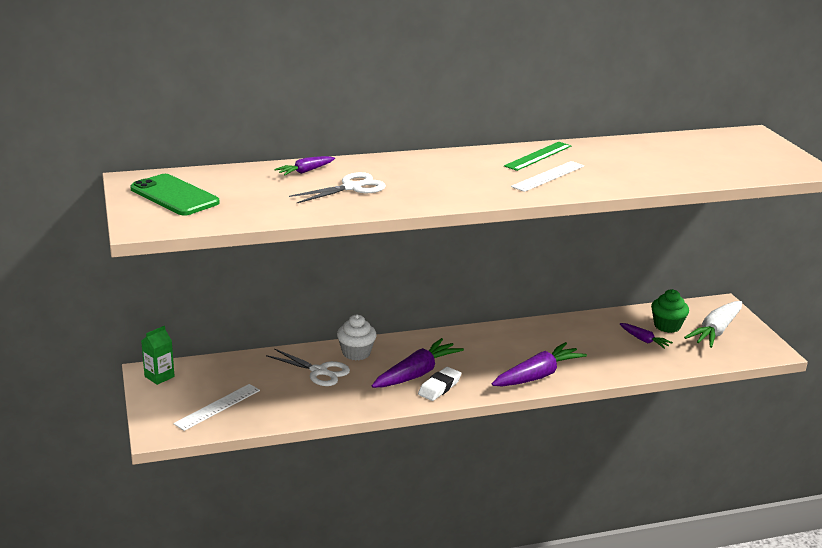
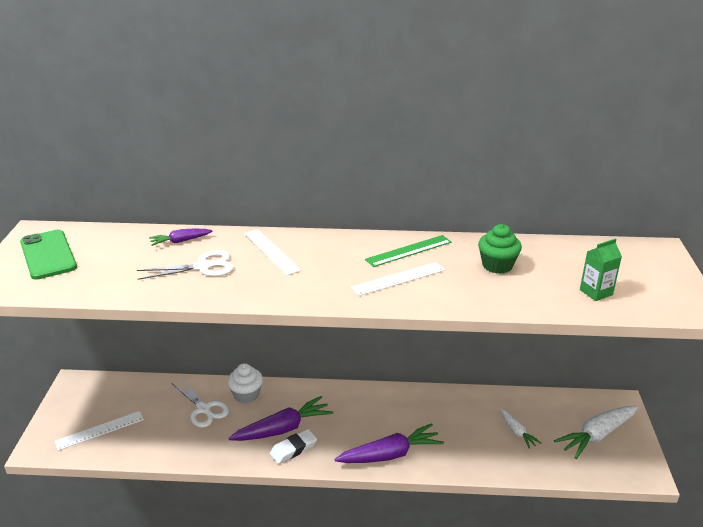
camera: 20 degrees right, 5 degrees up
(159, 376) = (78, 388): green carton -> green carton (596, 292)
(407, 169) = (271, 251): none -> white ruler
(644, 340) = (517, 432): purple carrot -> white carrot
(667, 326) = (549, 419): green cupcake -> green cupcake (497, 265)

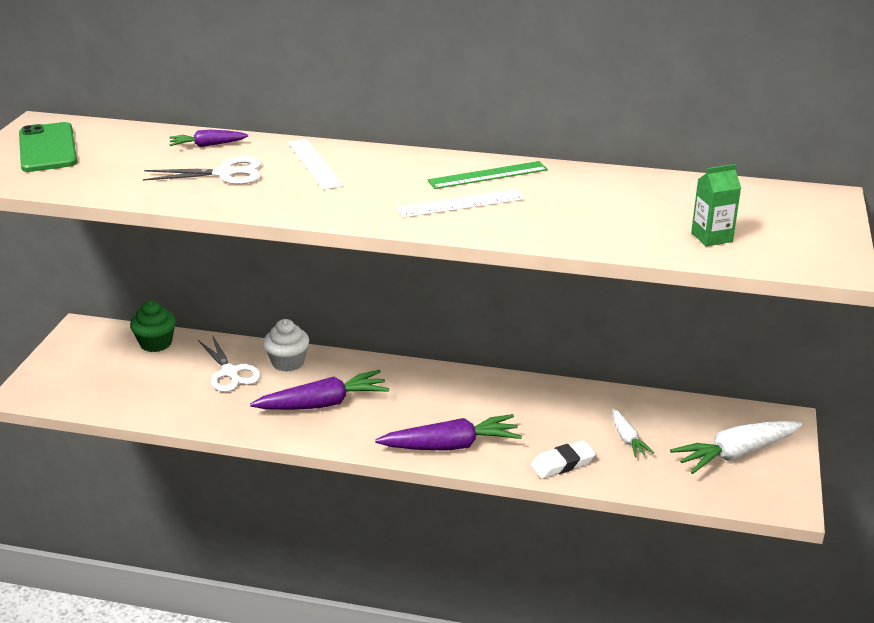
camera: 10 degrees right, 0 degrees up
(100, 430) = (99, 382): white ruler -> none
(293, 449) = (330, 427): white eraser -> white eraser (562, 463)
(497, 265) = (595, 199): green cupcake -> green cupcake (156, 343)

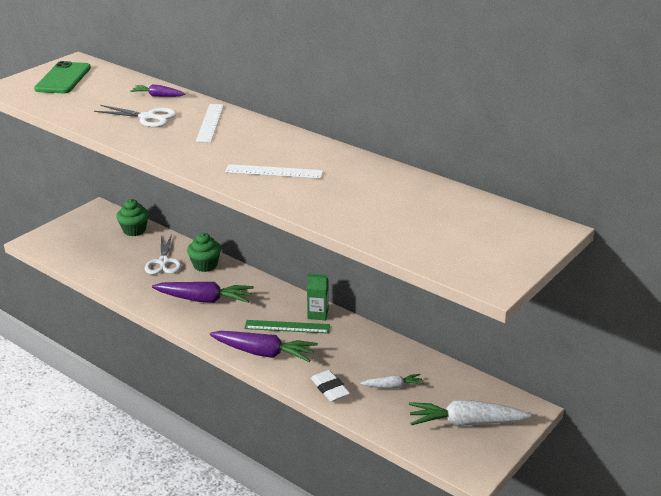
camera: 25 degrees right, 0 degrees up
(288, 362) = (205, 265): white cupcake -> green cupcake
(487, 175) = (315, 156): green ruler -> green ruler (287, 327)
(562, 463) = (330, 389): white eraser -> white eraser turned 60 degrees clockwise
(627, 439) = (392, 386): white carrot -> white carrot turned 105 degrees counterclockwise
(711, 237) = (423, 238): green carton -> green carton (318, 314)

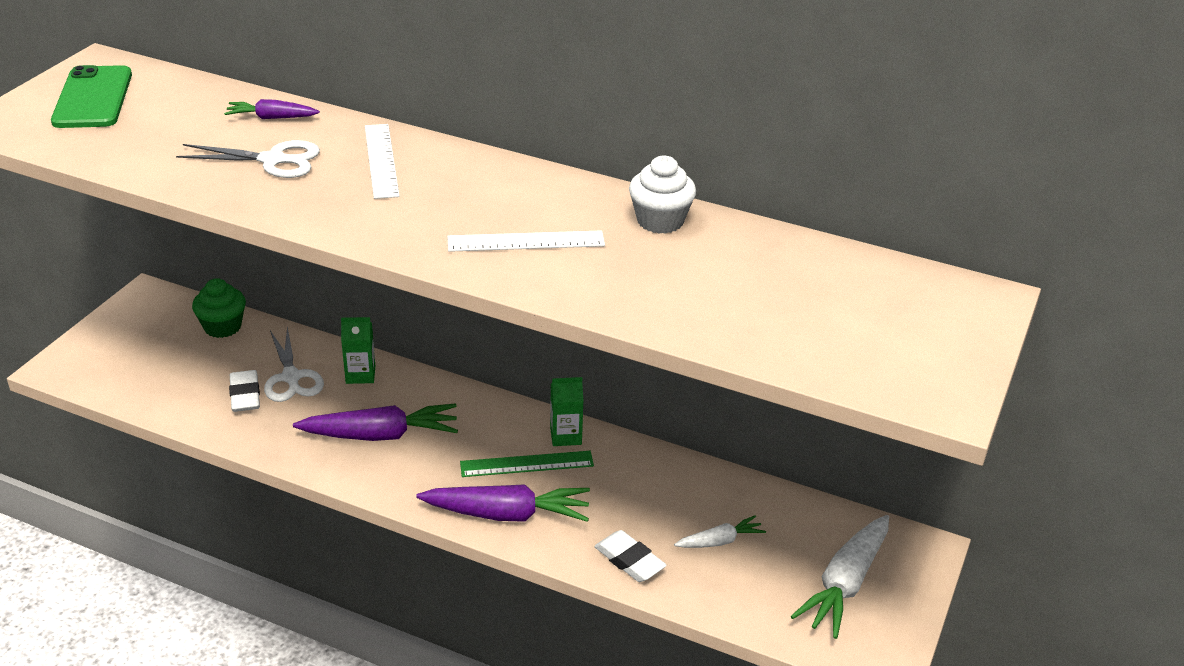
camera: 15 degrees left, 5 degrees up
(133, 268) = (245, 395): none -> white eraser
(205, 265) = (360, 374): green cupcake -> green carton
(362, 168) = (660, 221): none -> white cupcake
(465, 422) = (845, 584): white carrot -> white carrot turned 45 degrees counterclockwise

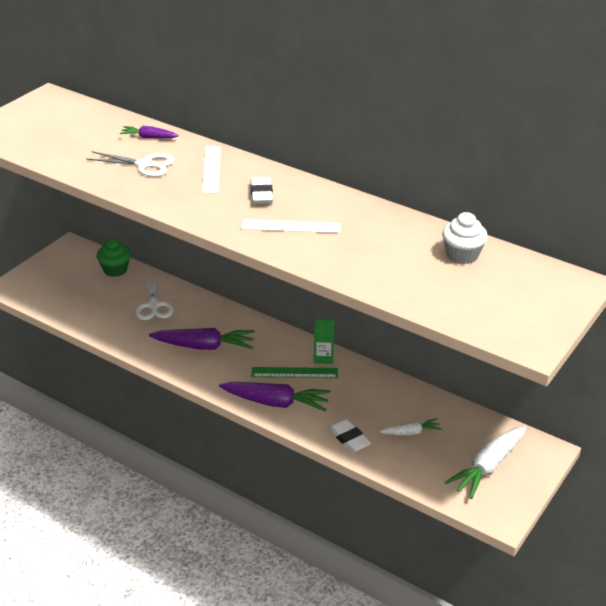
camera: 10 degrees right, 0 degrees up
(93, 98) = (42, 118): green phone -> none
(245, 395) = (123, 314): white eraser -> white eraser (261, 194)
(360, 374) = (198, 307): green carton -> none
(660, 221) = (379, 219): white cupcake -> white cupcake (462, 255)

